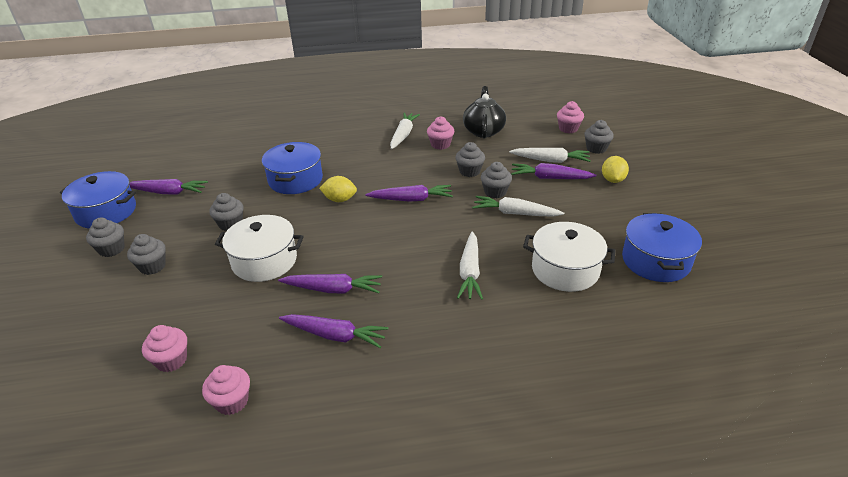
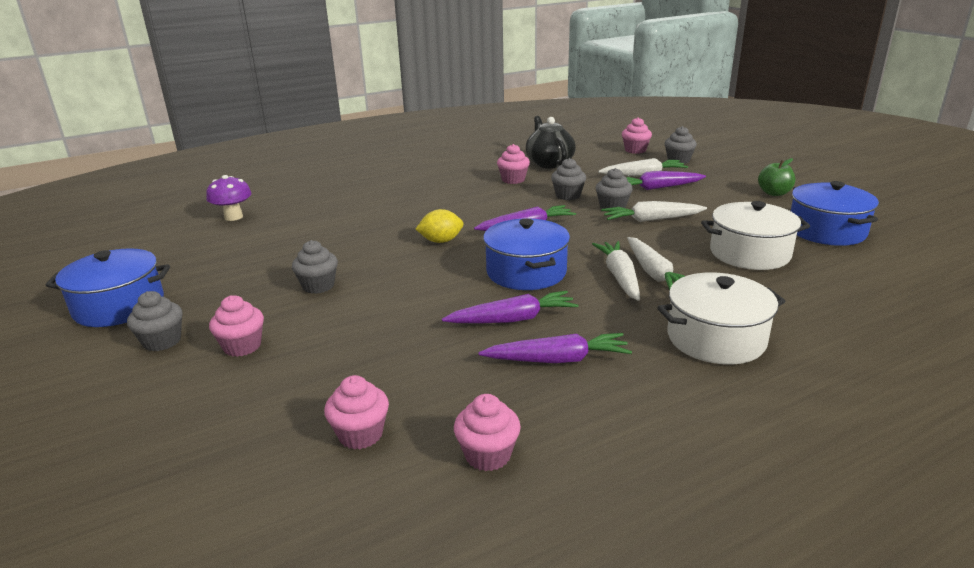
camera: 20 degrees left, 10 degrees down
(152, 266) = (242, 346): grey cupcake -> pink cupcake
(168, 192) = (199, 272): purple carrot -> none
(220, 144) = (233, 217): none -> purple mushroom
(264, 261) = (398, 311): white pot -> white pot (716, 338)
(295, 180) = (367, 233): blue pot -> blue pot (526, 272)
(403, 135) = (463, 178): white carrot -> white carrot (619, 277)
(612, 180) = (720, 180): yellow lemon -> none
(648, 206) = (774, 193): none -> green apple

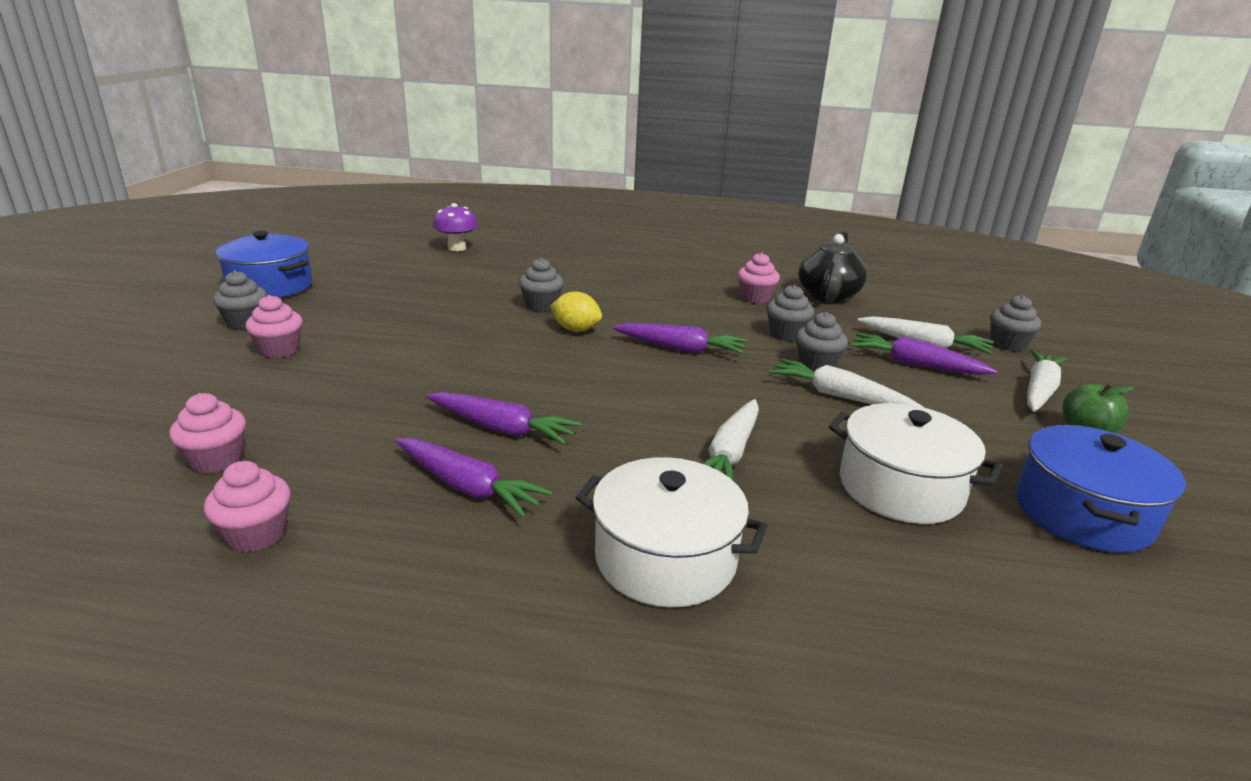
camera: 35 degrees right, 0 degrees up
(318, 286) = (411, 327): grey cupcake -> grey cupcake (541, 305)
(526, 272) = (598, 391): blue pot -> none
(619, 277) = (683, 439): white carrot -> white carrot (1039, 390)
(635, 150) = (966, 314): pink cupcake -> none

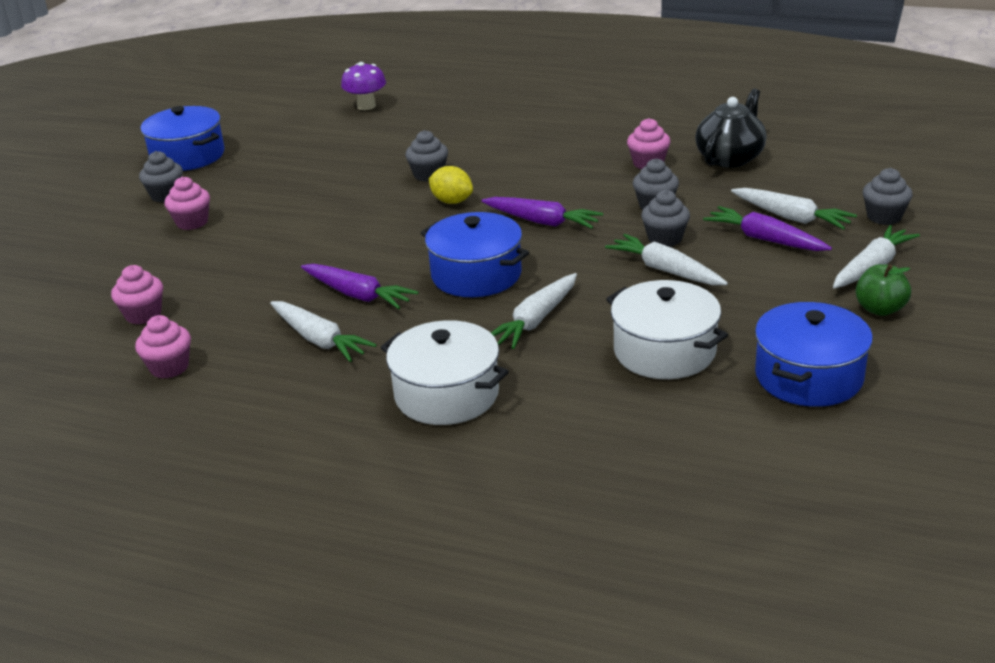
camera: 15 degrees right, 5 degrees up
(468, 487) = (319, 340): purple carrot -> white carrot
(635, 403) = (476, 275): none -> blue pot

